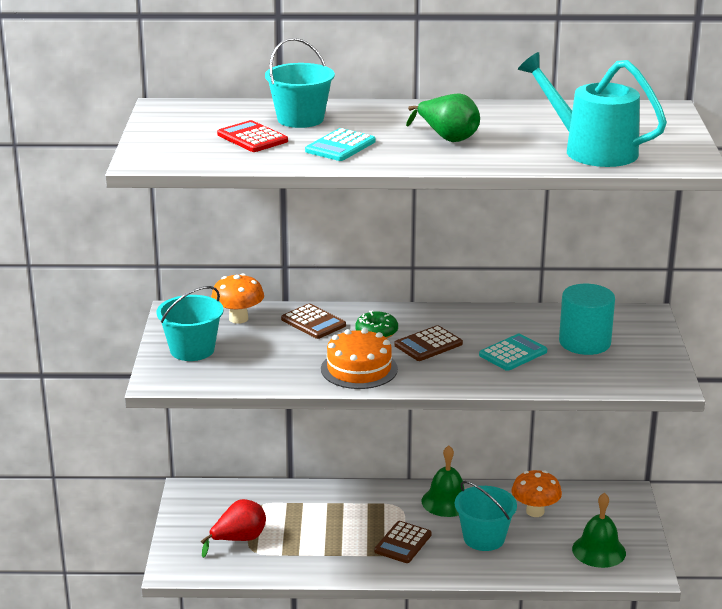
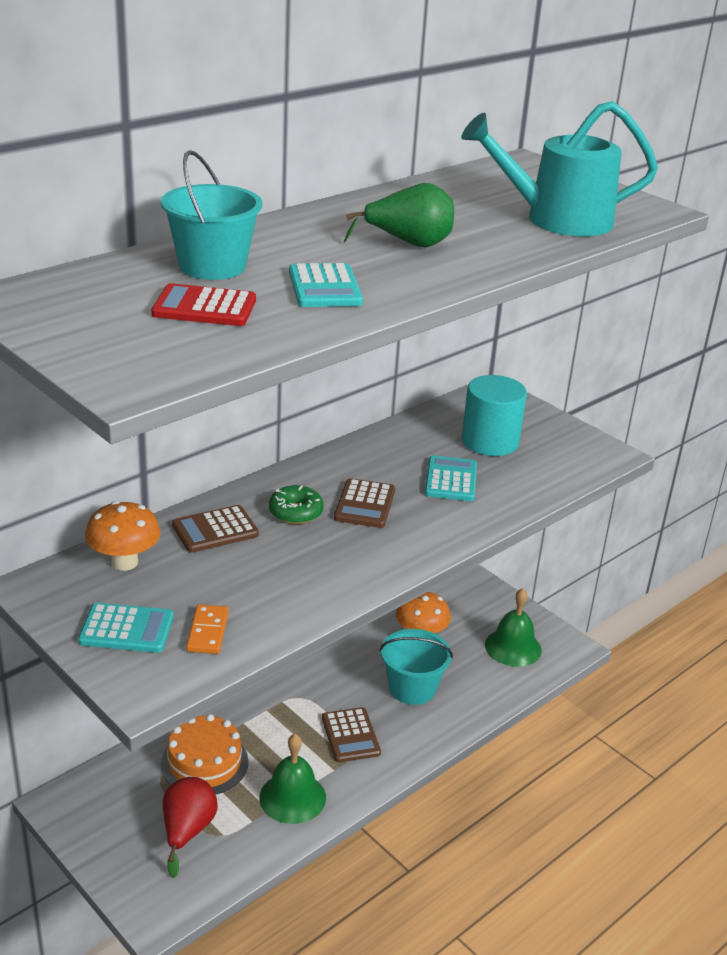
camera: 45 degrees left, 5 degrees up
(192, 350) = (126, 629): turquoise bucket -> turquoise calculator
(231, 368) = (207, 632): none -> orange domino
(313, 322) = (215, 530): brown calculator -> brown calculator turned 150 degrees clockwise
(359, 369) = (341, 564): orange cake -> orange cake (204, 762)
(446, 501) = (336, 667): green bell -> green bell (292, 797)

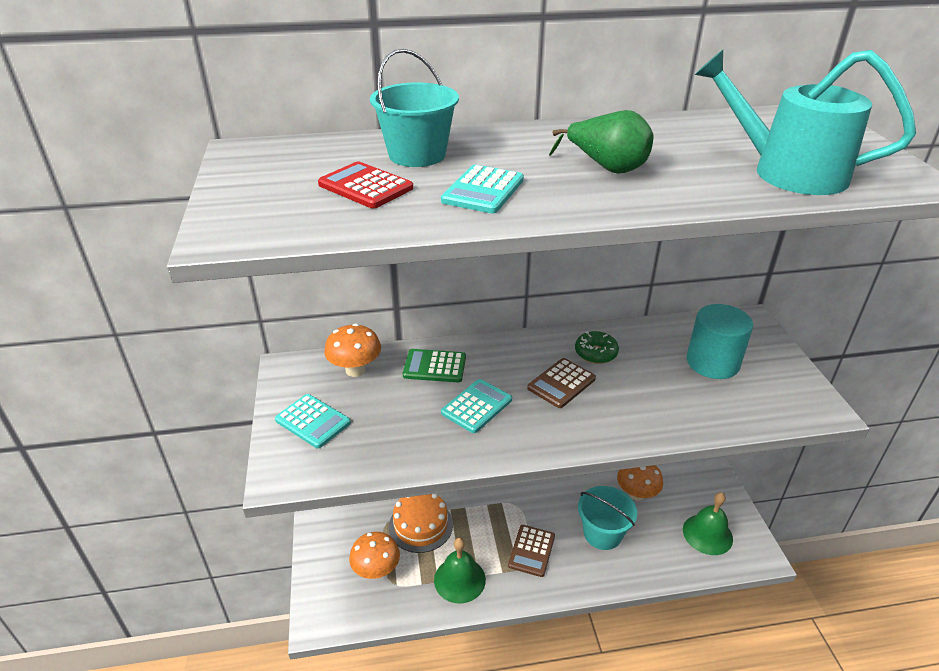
camera: 35 degrees right, 5 degrees up
(187, 831) = (376, 570): red pear -> orange mushroom
(207, 632) = (361, 445): orange domino -> none
(215, 530) = (434, 366): brown calculator -> green calculator
(296, 512) = (503, 372): green donut -> green donut (595, 353)
(451, 480) = (650, 386): turquoise calculator -> turquoise calculator (477, 406)

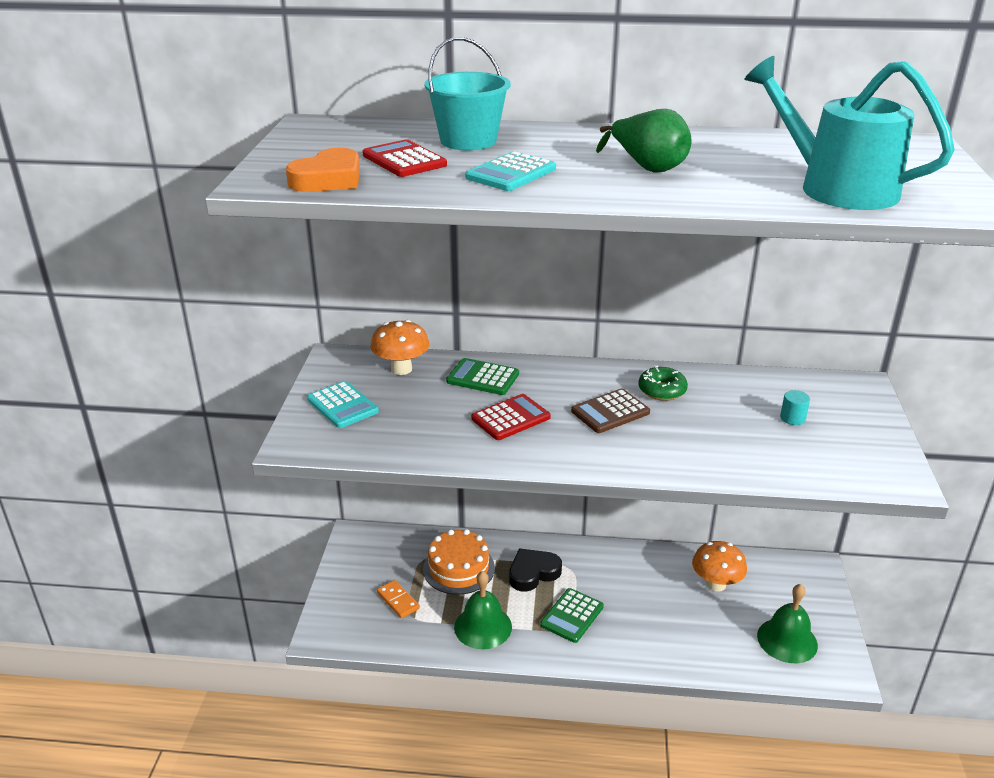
camera: 15 degrees right, 5 degrees down
(297, 221) = (328, 179): none -> orange heart
(376, 570) = (398, 601): orange mushroom -> orange domino
(477, 406) = (511, 418): turquoise calculator -> red calculator
(486, 516) = (533, 573): none -> black heart
(531, 551) = (572, 616): brown calculator -> green calculator
(602, 533) = (660, 615): turquoise bucket -> none
(712, 362) = (792, 418): turquoise cylinder -> turquoise cylinder, size x0.41

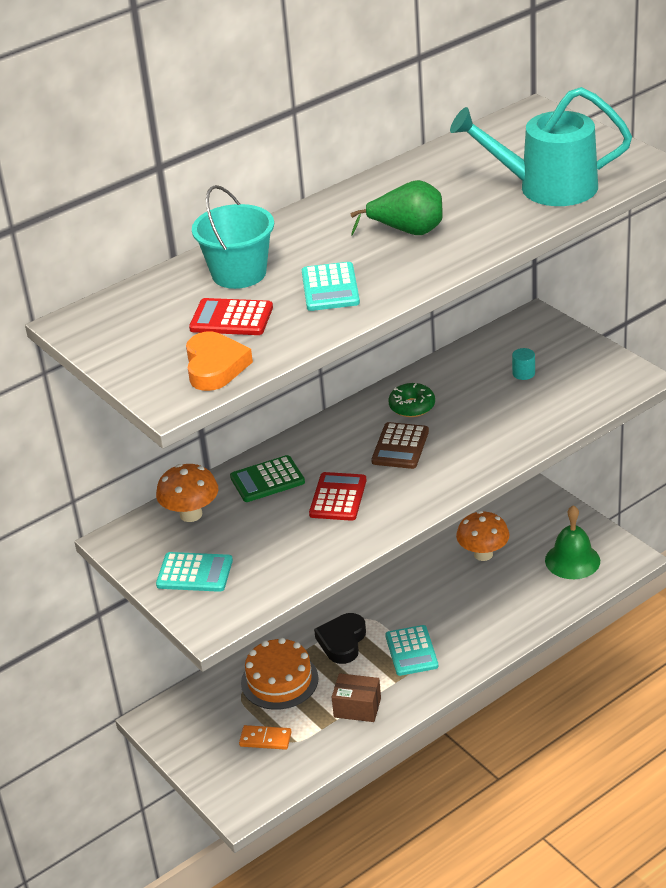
camera: 40 degrees left, 5 degrees up
(483, 627) = (357, 707): green bell -> brown box
(572, 616) = (411, 651): green calculator -> turquoise calculator

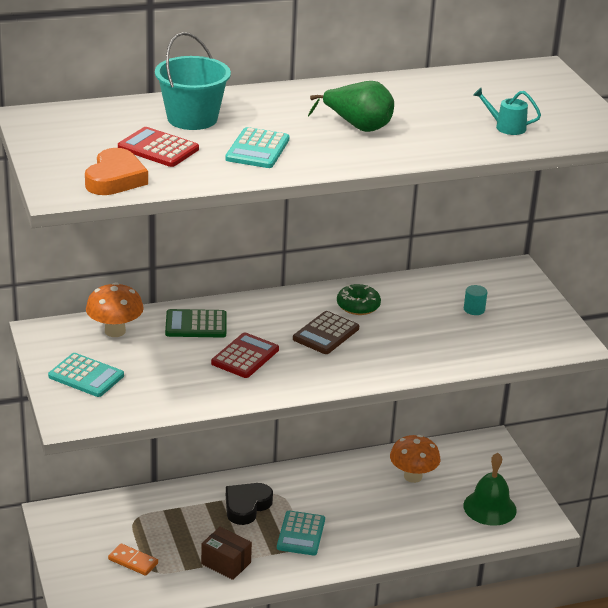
camera: 15 degrees right, 5 degrees down
(279, 680) = (174, 519): orange cake -> none
(547, 187) = (506, 127): turquoise watering can -> turquoise watering can, size x0.41

